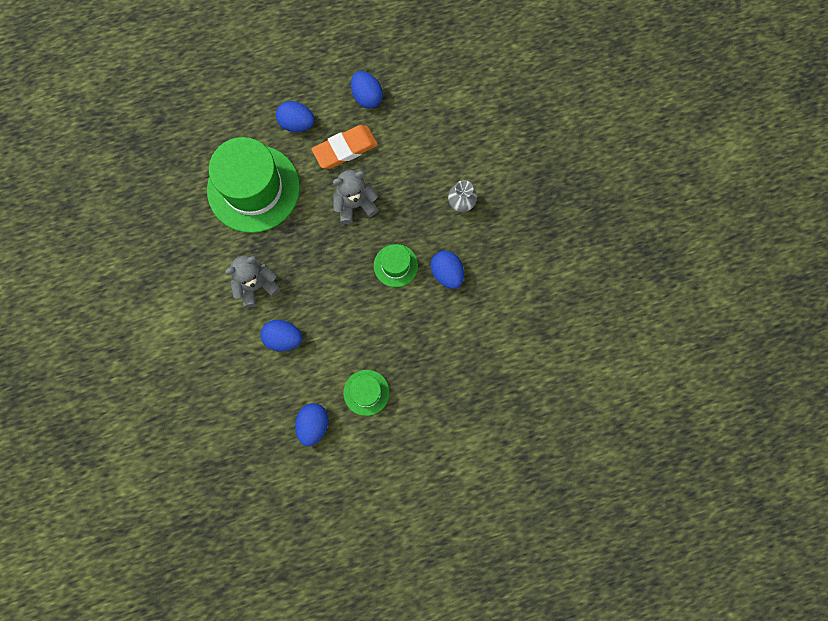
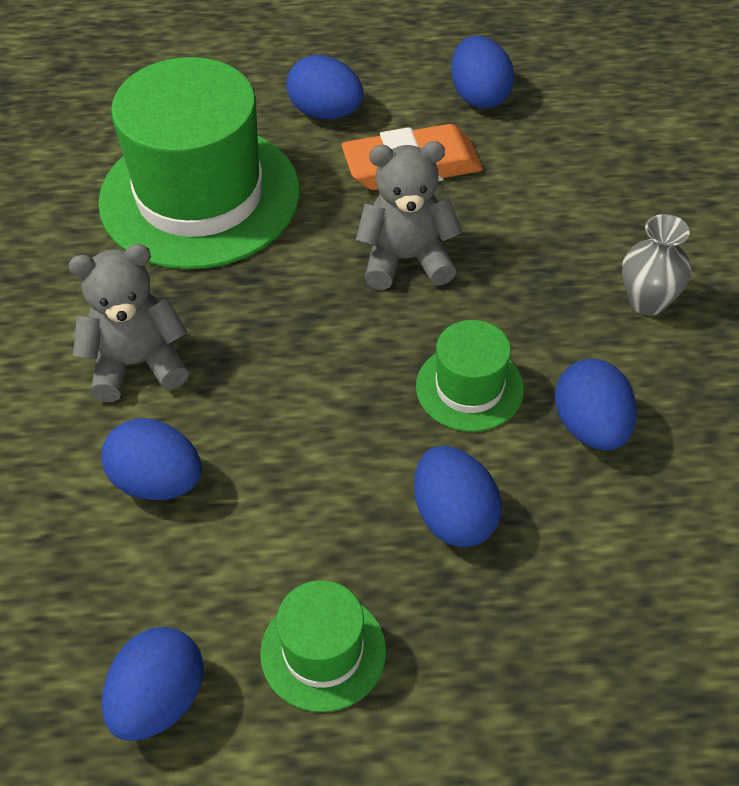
camera: 15 degrees right, 25 degrees down
(401, 326) = (454, 517): none -> blue egg

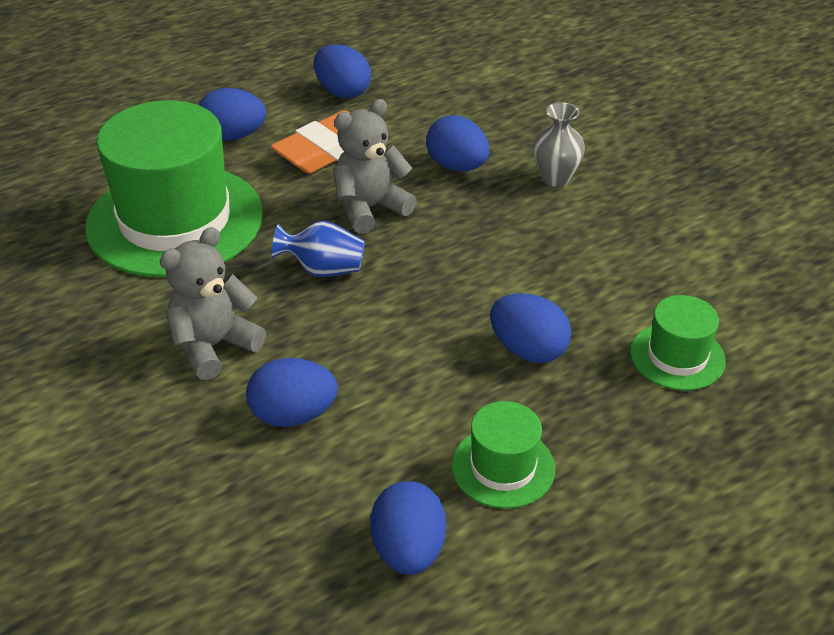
camera: 30 degrees left, 10 degrees down
(305, 318) = (323, 270): none -> blue vase
(469, 388) = (477, 270): green hat -> green hat (677, 356)
(591, 427) = (576, 263): blue egg -> blue egg (457, 166)

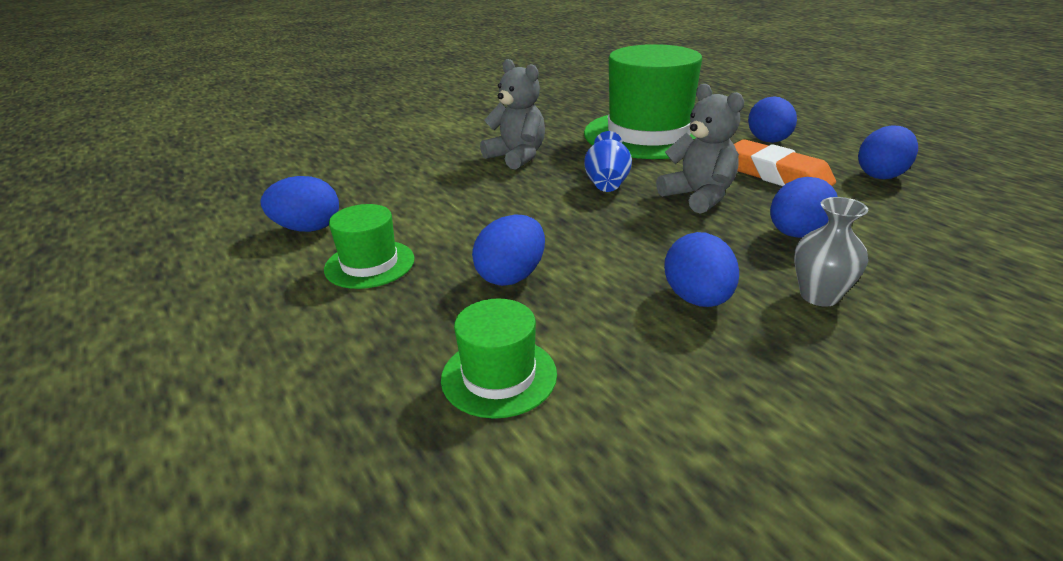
camera: 90 degrees right, 10 degrees down
(293, 415) = (447, 184): blue egg -> blue egg (697, 299)

